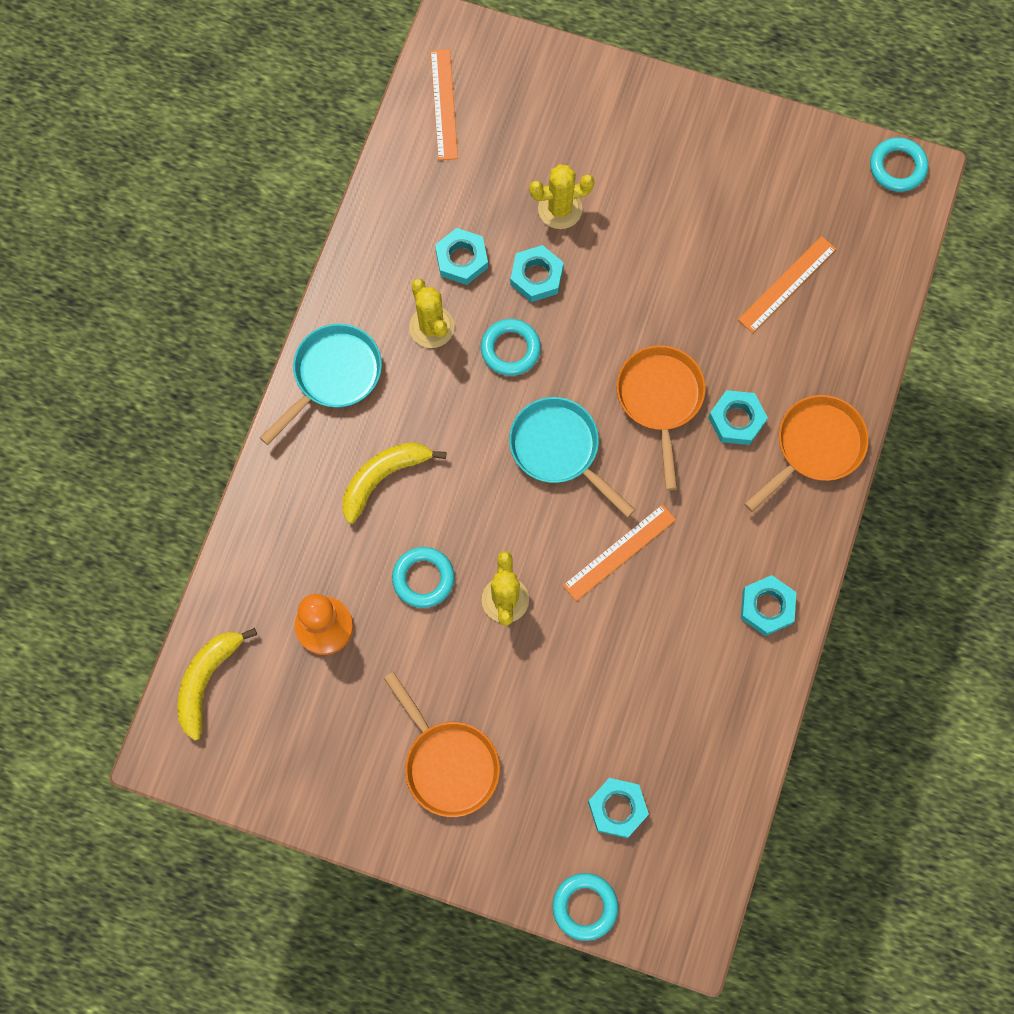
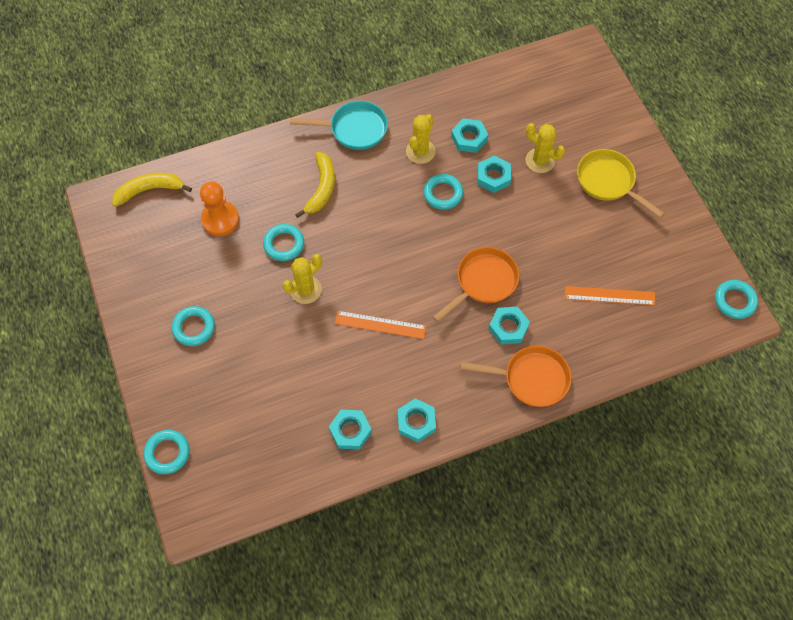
camera: 50 degrees right, 10 degrees down
(383, 477) = (321, 188): yellow banana -> yellow banana turned 90 degrees clockwise
(444, 104) = (542, 72): orange ruler -> none
(448, 763) = (194, 328): orange pan -> turquoise ring
(559, 449) = (410, 255): turquoise pan -> none
(617, 808) = (236, 429): turquoise nut -> turquoise nut (350, 431)
(650, 162) = (608, 182): none -> yellow pan

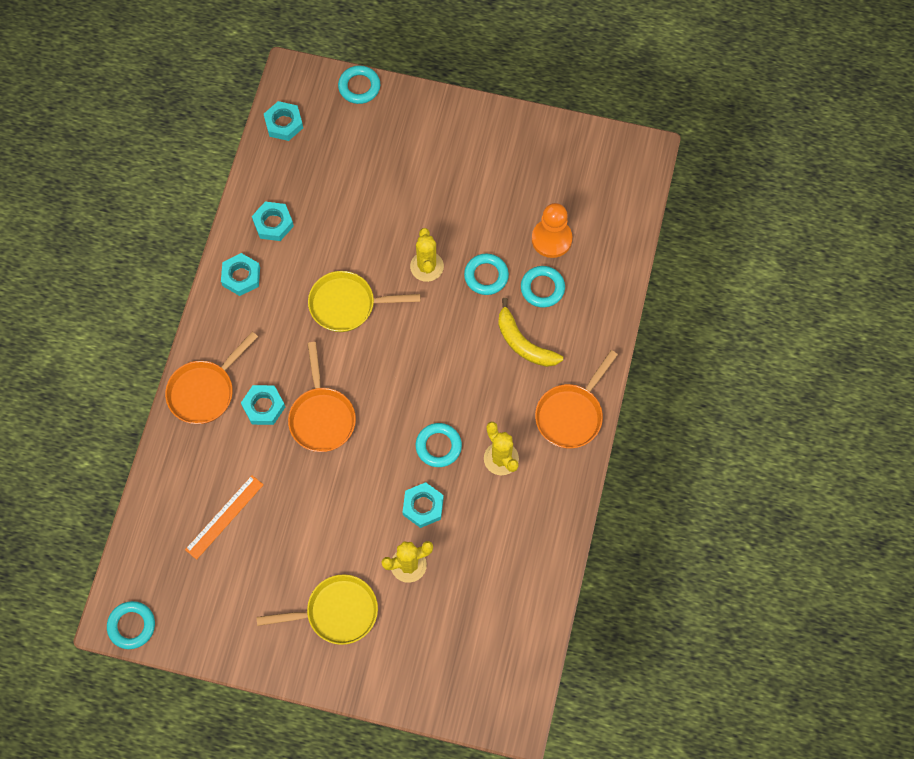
camera: 125 degrees right, 5 degrees up
(150, 190) = (626, 199): yellow banana -> none
(194, 328) = (456, 161): turquoise ring -> turquoise ring (542, 288)
(354, 129) = (571, 414): turquoise pan -> orange pan
(380, 325) = (347, 305): orange ruler -> yellow pan
(469, 138) = (483, 515): turquoise nut -> turquoise nut (284, 123)

